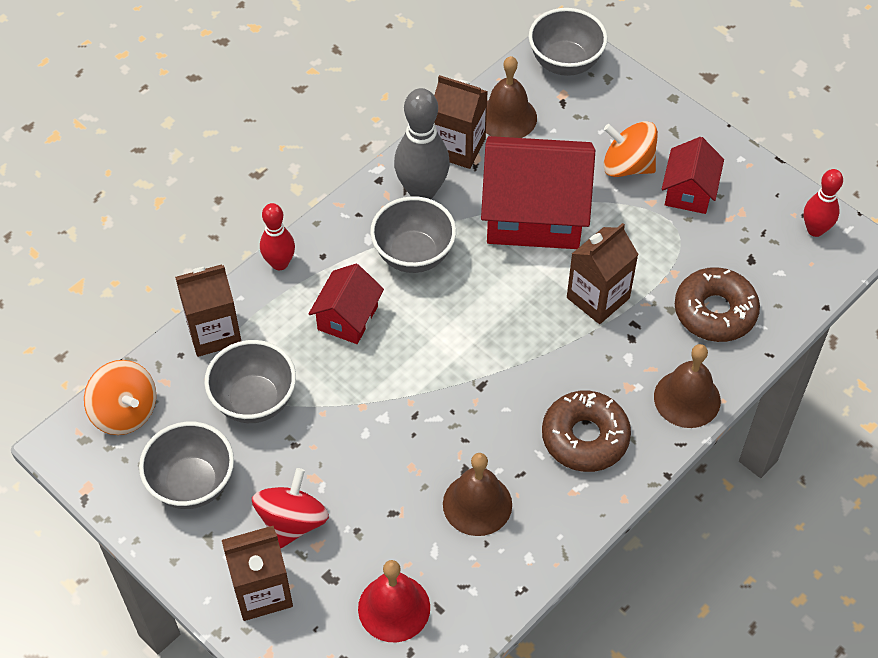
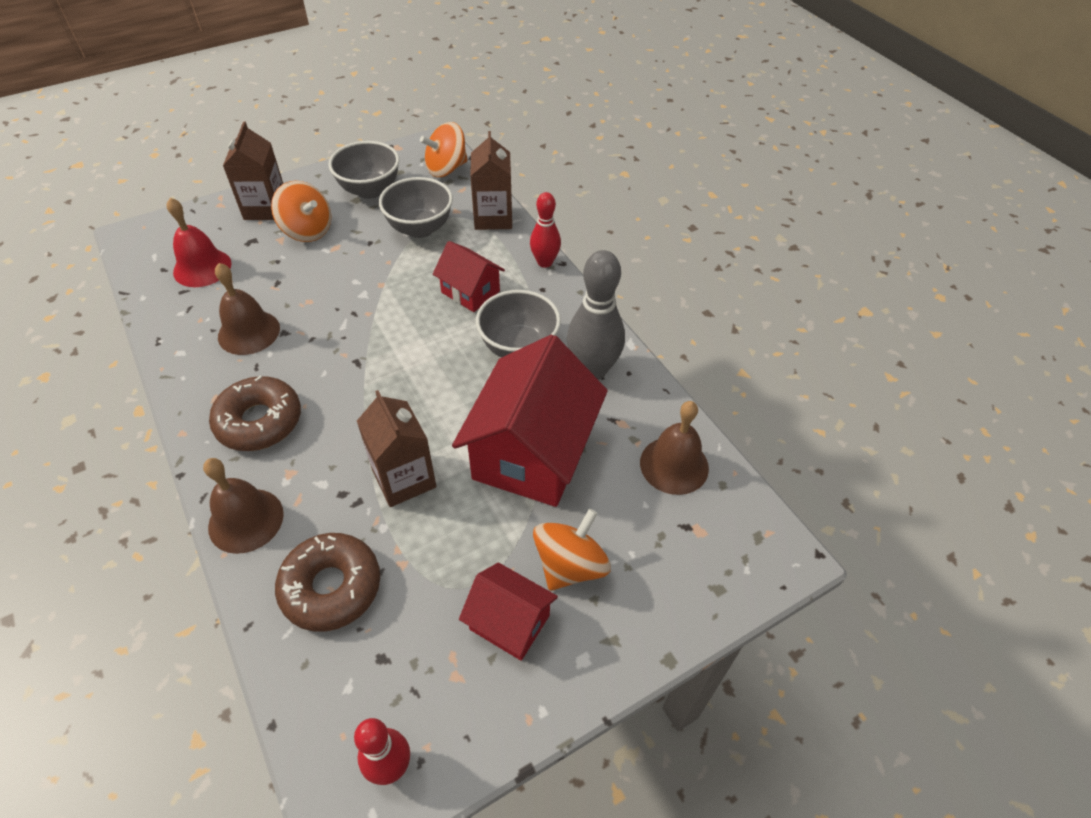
camera: 105 degrees right, 5 degrees down
(292, 521) = (307, 230): red spinning top -> orange spinning top
(458, 147) = (641, 411): brown carton -> none
(565, 63) = (750, 548): grey bowl -> none

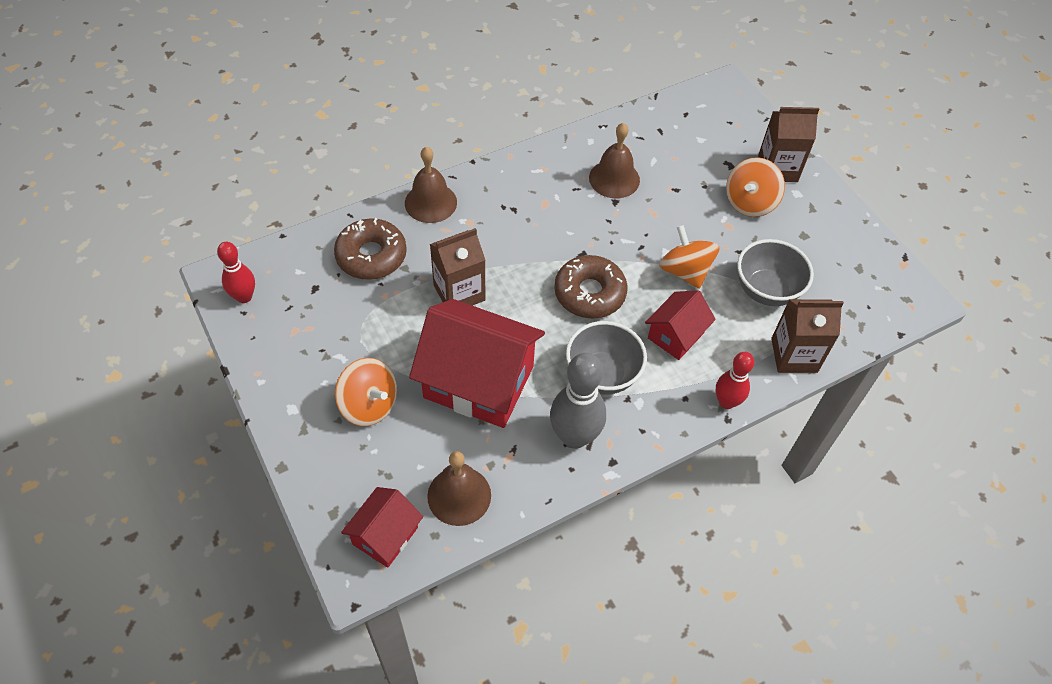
camera: 90 degrees right, 5 degrees up
(202, 267) = (690, 137): red bell -> none
(259, 421) = (519, 198): brown donut -> brown donut (589, 293)
(370, 190) = (821, 245): grey bowl -> none
(446, 169) = (873, 310): orange spinning top -> orange spinning top (685, 271)
(509, 622) = (328, 362): red house -> red house (385, 535)

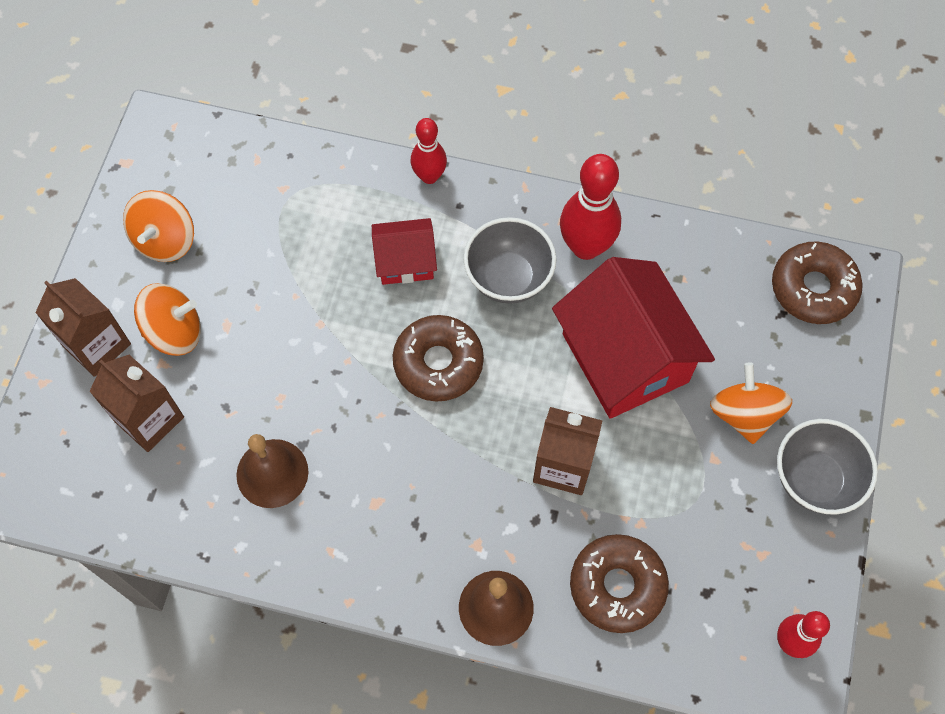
camera: 135 degrees left, 10 degrees up
(385, 535) = (813, 288): red house -> brown donut
(459, 495) = (726, 274): brown bell -> none
(574, 436) = (586, 247): grey bowling pin -> red bowling pin
(685, 271) = (325, 313): orange spinning top -> orange spinning top (165, 240)
(766, 290) = (276, 236): grey bowl -> grey bowl (814, 480)
(794, 355) = (326, 167): brown carton -> brown carton (149, 419)

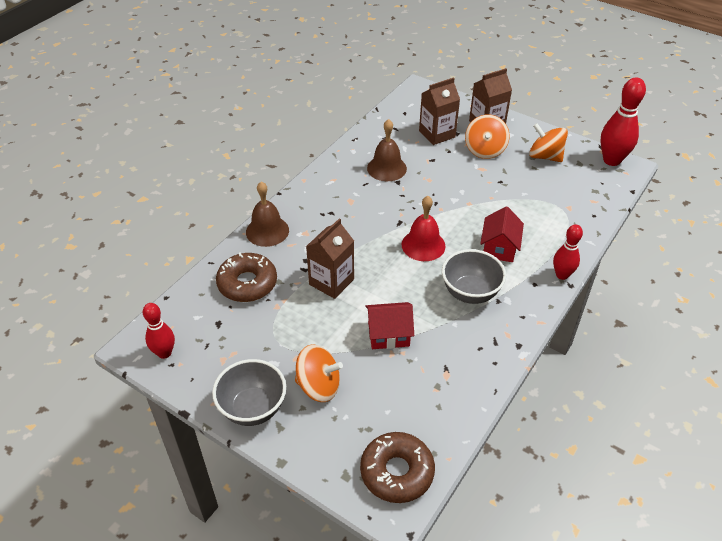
camera: 110 degrees right, 20 degrees down
(438, 363) = (423, 245): brown donut -> red bell
(586, 247) = (481, 340): red bowling pin -> red bowling pin (611, 160)
(625, 358) = (388, 334): red house -> red house, size x0.52

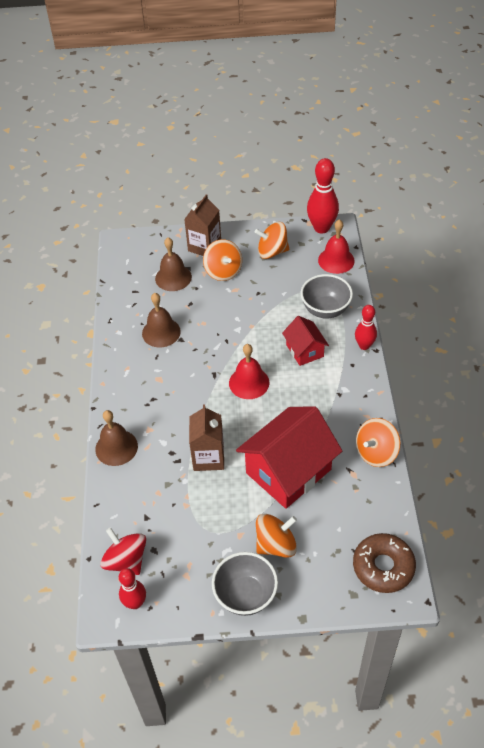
camera: 35 degrees left, 5 degrees up
(190, 317) = (126, 560): none -> red spinning top
(247, 283) = (144, 502): brown donut -> none
(388, 334) = (288, 471): red house -> red house, size x1.91
(437, 134) = (173, 277): brown carton -> brown bell
(470, 293) = (315, 400): grey bowl -> grey bowl (325, 310)
(486, 370) = (376, 452): none -> orange spinning top
(601, 192) = (336, 260): none -> red bell

